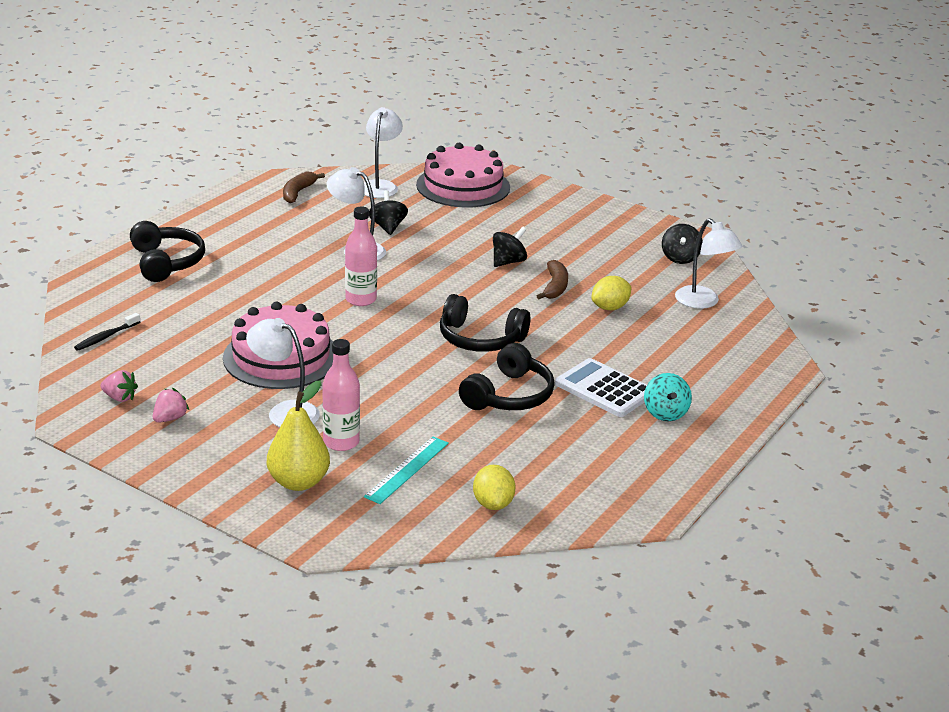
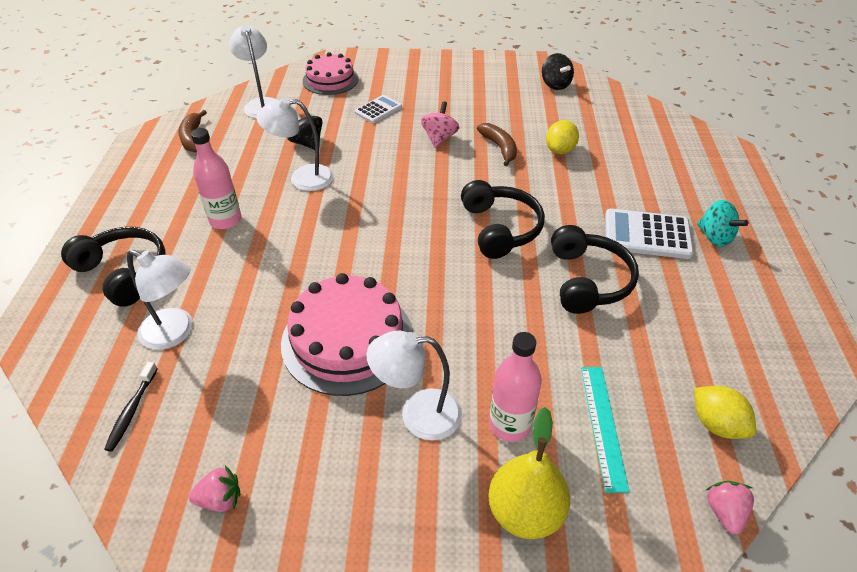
camera: 30 degrees left, 15 degrees up
(170, 418) = (305, 498): pink strawberry -> pink strawberry (724, 512)
(361, 299) = (357, 232): pink bottle -> pink bottle (225, 220)
(463, 186) = (330, 80): pink cake -> pink cake, size x0.64
(479, 223) = (378, 110): none -> white calculator
(480, 339) = (500, 228): black headphones -> black headphones turned 90 degrees counterclockwise
(508, 262) = (439, 138): black spinning top -> pink spinning top
(703, 302) = (614, 117): white lamp -> white lamp (175, 333)

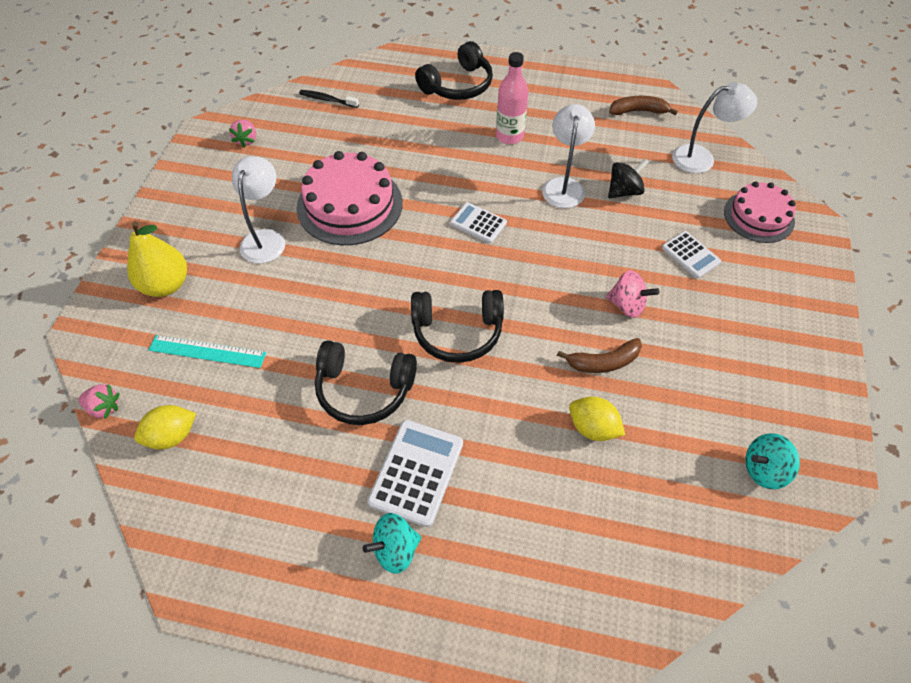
camera: 100 degrees right, 10 degrees up
(175, 333) = (388, 114): white lamp -> none
(361, 230) = (478, 223): none -> white calculator
(510, 425) = (234, 291): pink bottle -> none
(555, 85) = (764, 470): black spinning top -> turquoise spinning top

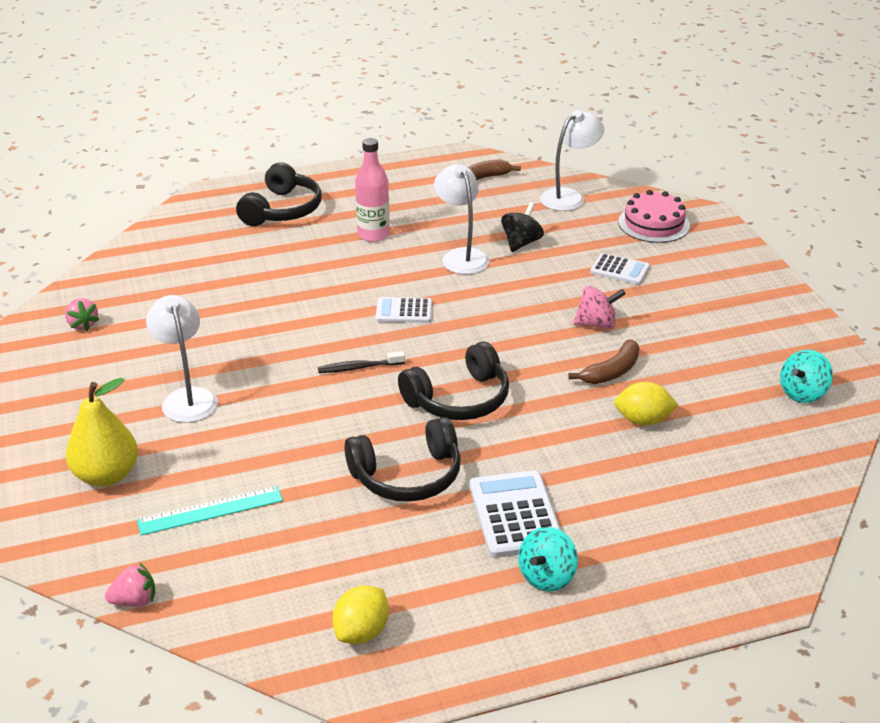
camera: 30 degrees left, 20 degrees down
(172, 436) = (237, 591): yellow lemon -> yellow lemon (362, 632)
(327, 100) = (146, 263): black toothbrush -> black toothbrush (358, 367)
(349, 205) = (255, 340): pink cake -> none

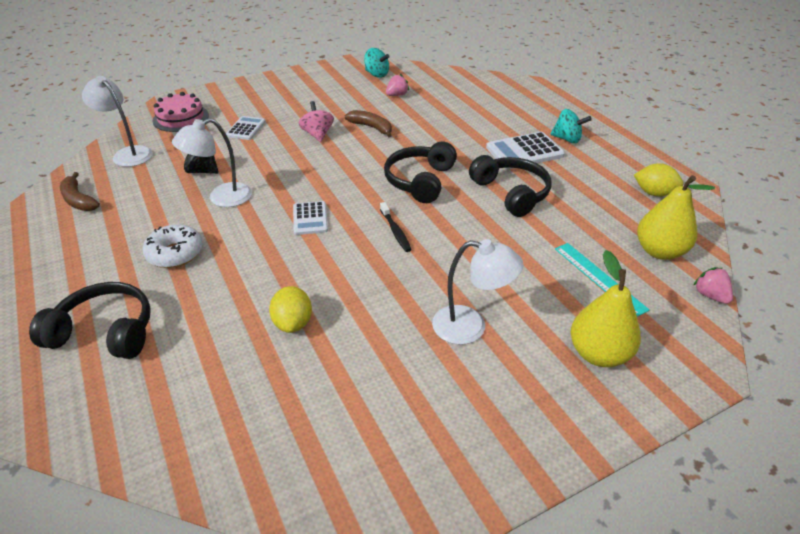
camera: 100 degrees left, 5 degrees up
(83, 325) = (366, 462): pink strawberry -> pink strawberry (397, 95)
(187, 398) = (470, 327): white lamp -> white lamp turned 135 degrees counterclockwise
(232, 585) = (659, 251): none -> yellow pear
(373, 234) = (175, 253): pink bottle -> white donut
(459, 399) = (420, 181): black headphones -> black headphones turned 120 degrees counterclockwise
(643, 420) = (418, 116): yellow lemon -> yellow lemon (293, 323)

